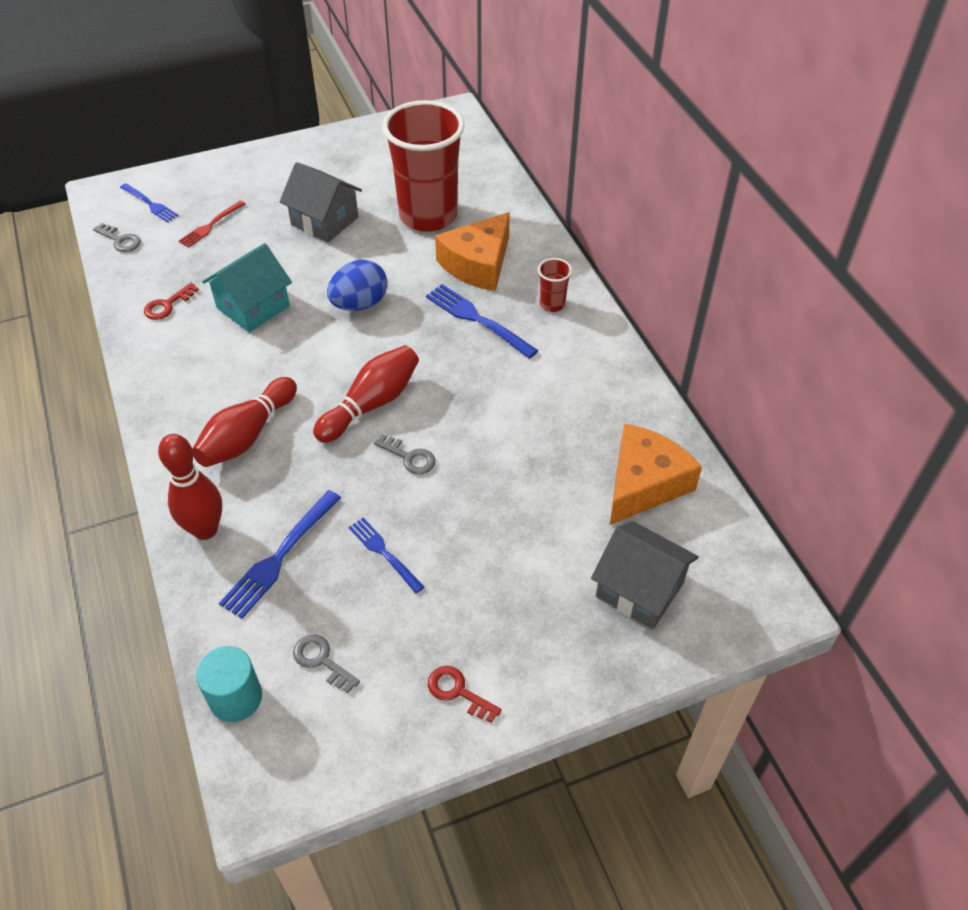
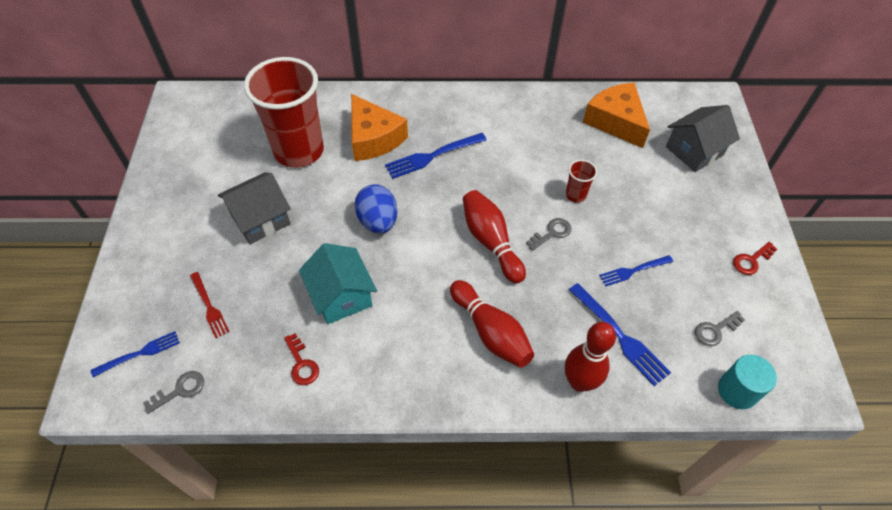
camera: 70 degrees left, 5 degrees up
(552, 304) = (438, 112): red cup -> red cup (575, 195)

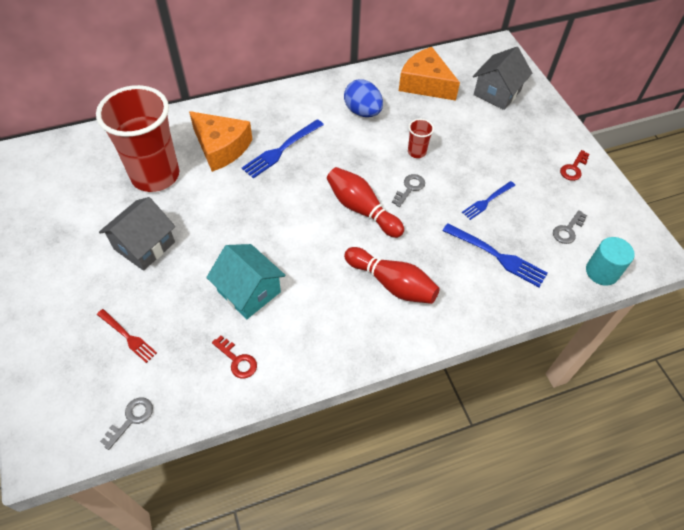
camera: 20 degrees left, 0 degrees up
(139, 353) = (76, 399): blue fork -> none
(378, 221) = (255, 218): blue egg -> blue egg (362, 112)
(579, 382) = (480, 302): red bowling pin -> none

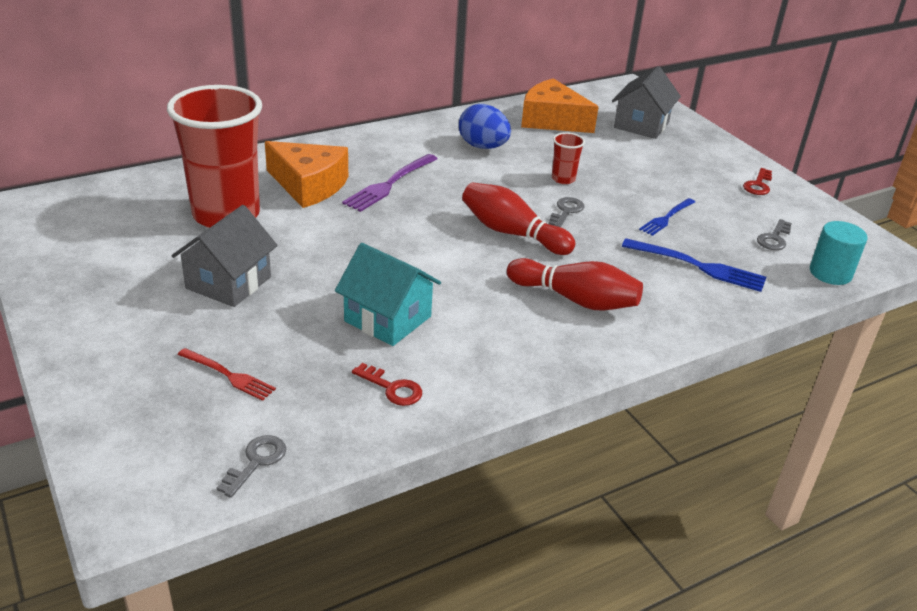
camera: 10 degrees left, 20 degrees down
(281, 150) = (389, 184): blue fork -> purple fork

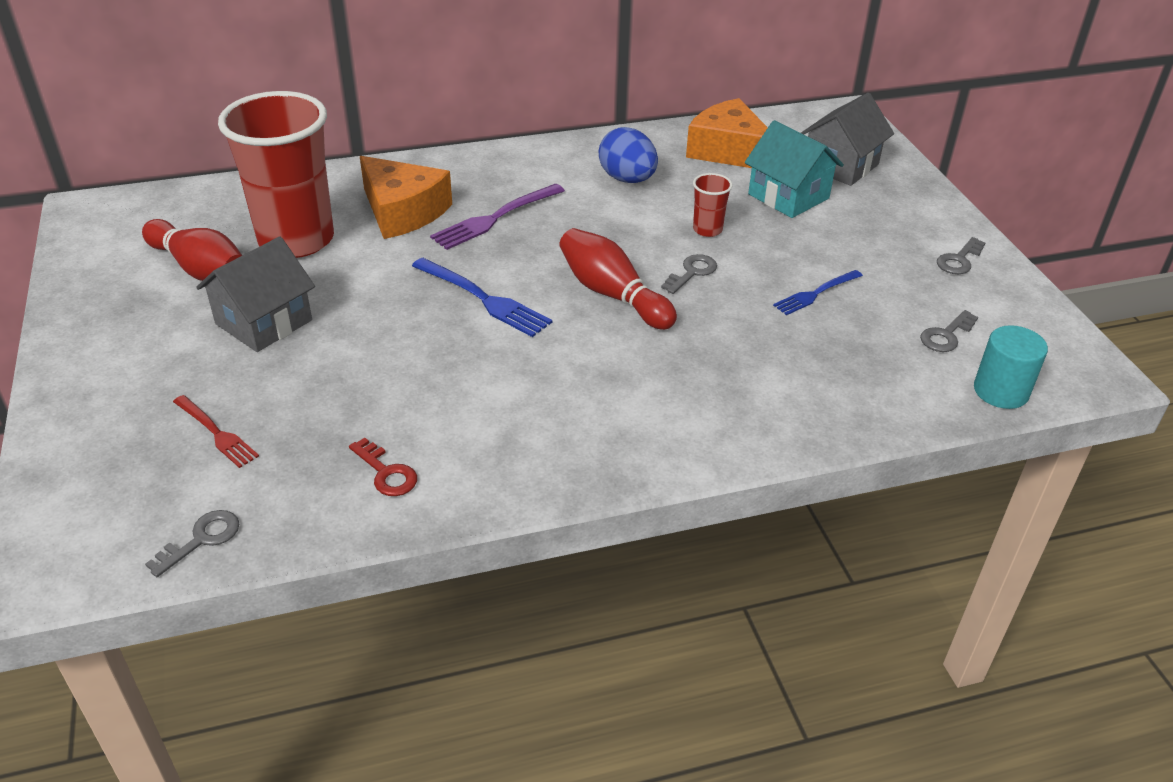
camera: 15 degrees right, 5 degrees up
(387, 319) = (419, 386): turquoise house -> turquoise house (788, 196)
(575, 299) = (651, 388): red bowling pin -> red bowling pin (200, 268)
(698, 266) = (827, 362): blue fork -> blue fork (483, 299)
(758, 185) = (959, 260): red key -> grey key

